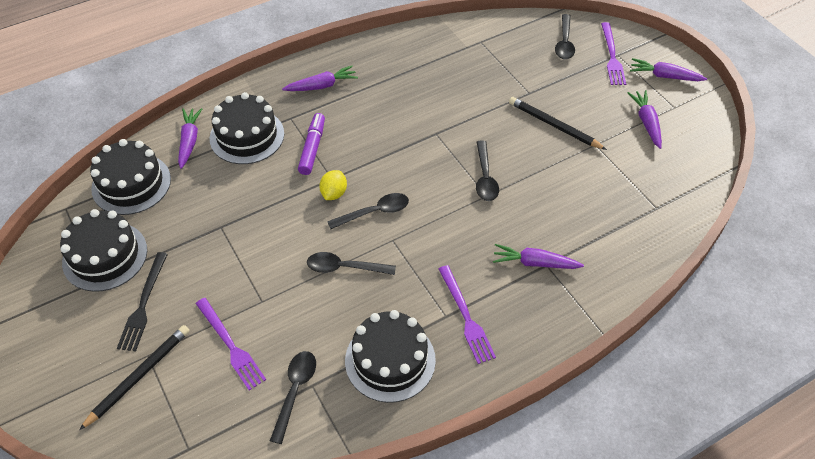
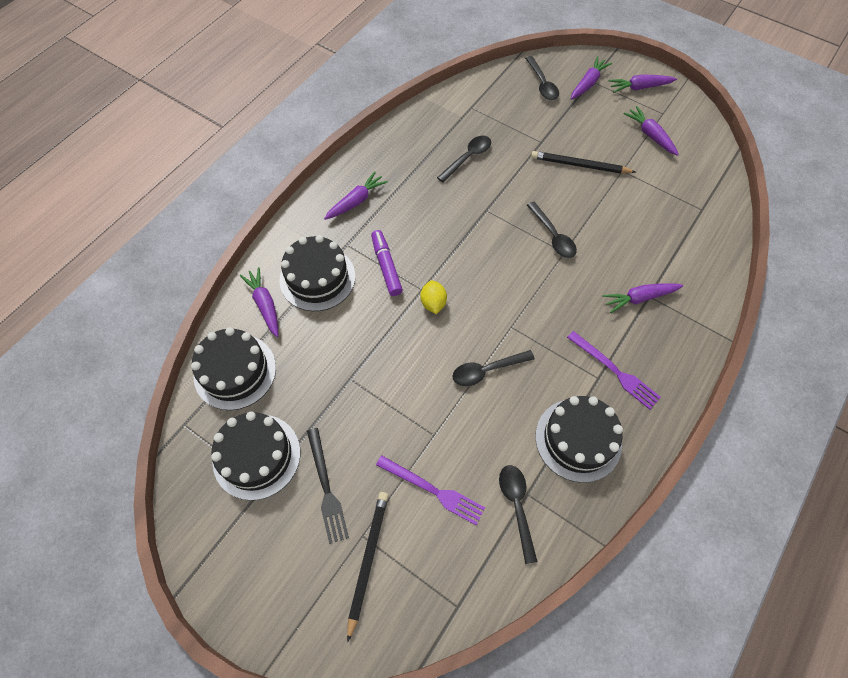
camera: 25 degrees left, 10 degrees up
(374, 212) = (480, 307): black spoon -> black spoon (467, 158)
(612, 56) = (588, 83): purple fork -> purple carrot

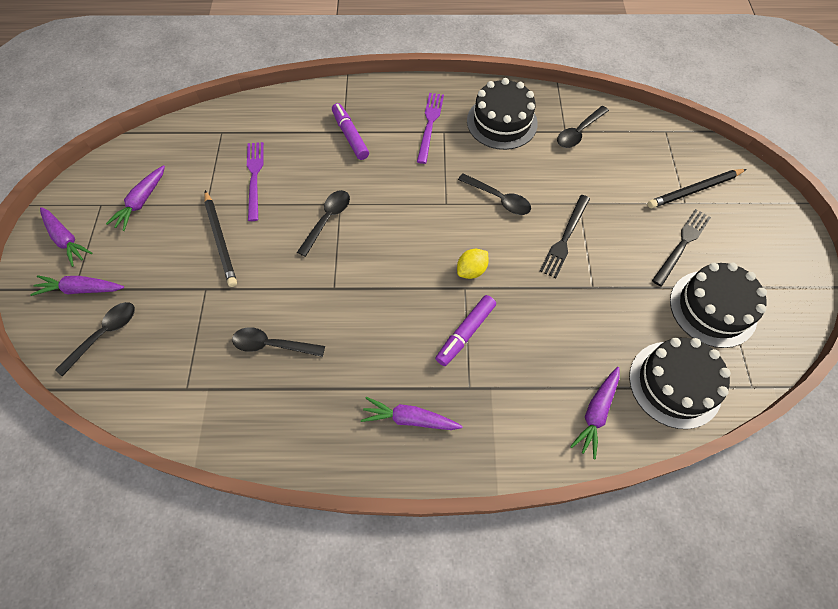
camera: 125 degrees left, 0 degrees up
(317, 278) = (528, 386): black cake -> none
(408, 393) = (565, 238): none -> black fork
(433, 490) = (616, 181): purple fork -> purple fork (254, 177)
(640, 298) = (350, 136): purple carrot -> purple marker

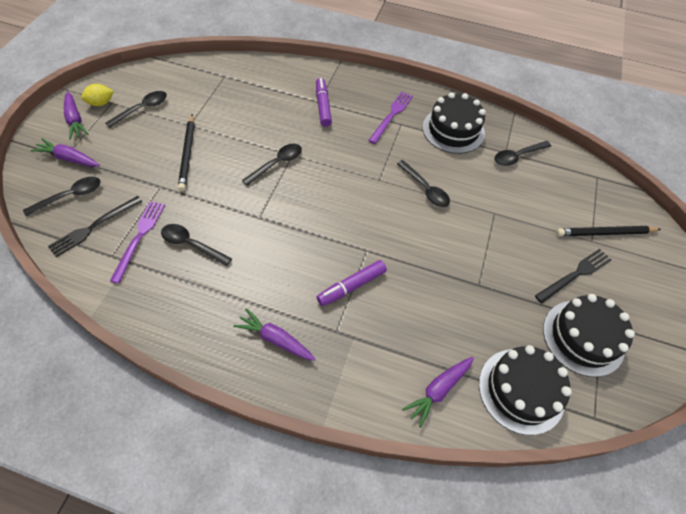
camera: 15 degrees right, 5 degrees down
(142, 202) = (142, 109): purple carrot -> black spoon
(254, 177) = (234, 116): purple fork -> purple fork (139, 237)
(471, 270) = (378, 238): yellow lemon -> yellow lemon (101, 103)
(565, 238) = (470, 237): black fork -> black fork (94, 227)

